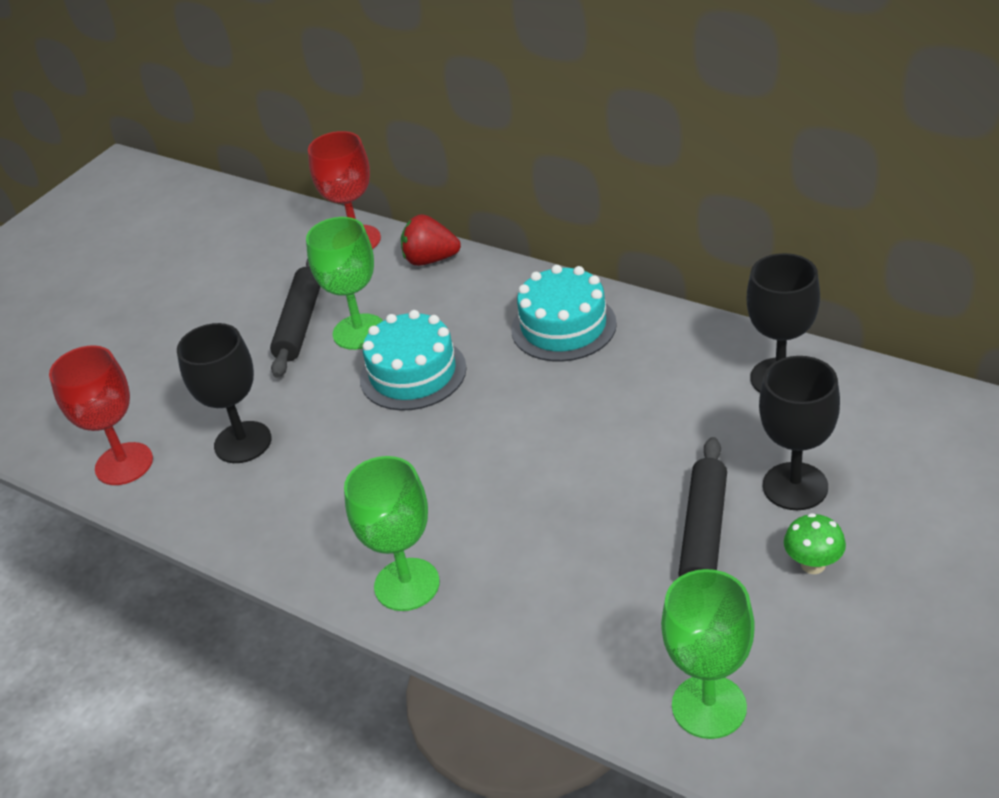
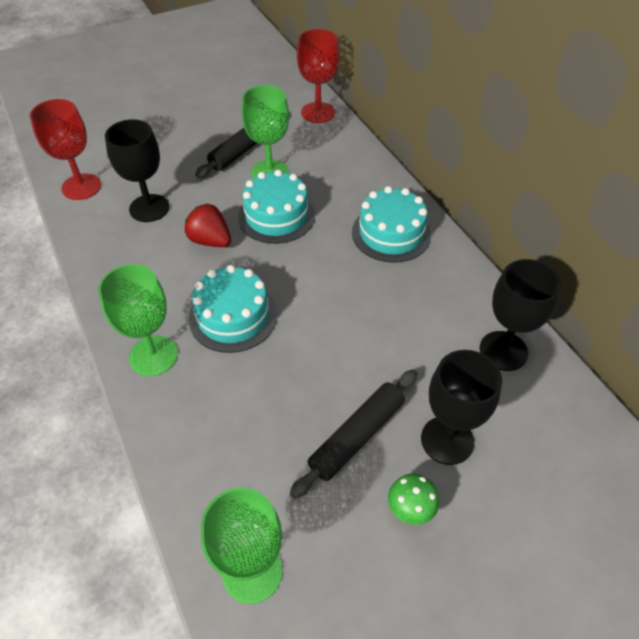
camera: 25 degrees right, 10 degrees up
(430, 260) = (349, 146): red strawberry -> red strawberry (210, 241)
(462, 498) = (233, 316): none -> turquoise cake

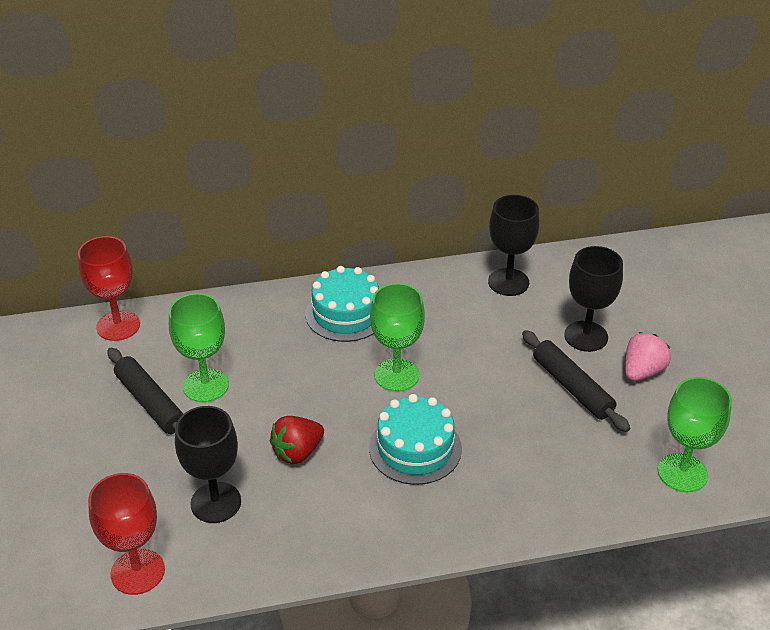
camera: 75 degrees left, 10 degrees down
(153, 356) = (448, 517): green goblet -> green goblet (396, 375)
(276, 216) = (282, 392): turquoise cake -> none
(410, 510) = (642, 371): green mushroom -> pink strawberry

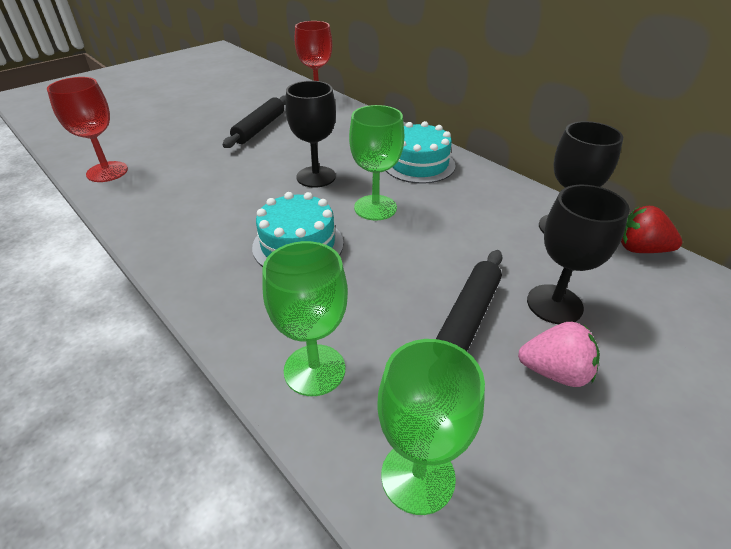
camera: 60 degrees right, 0 degrees up
(206, 385) = (291, 139): green goblet -> green goblet (314, 370)
(216, 502) = (183, 178): black goblet -> black goblet (316, 177)
(297, 452) = (253, 192): red strawberry -> red strawberry (640, 249)

